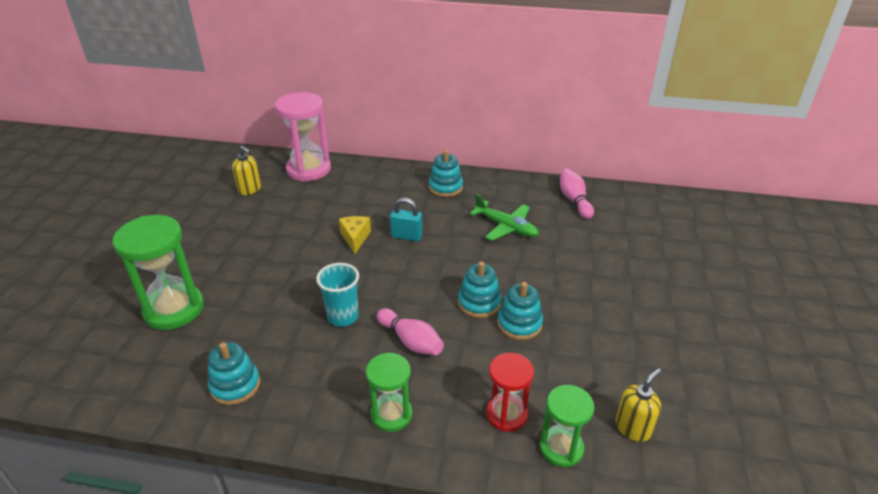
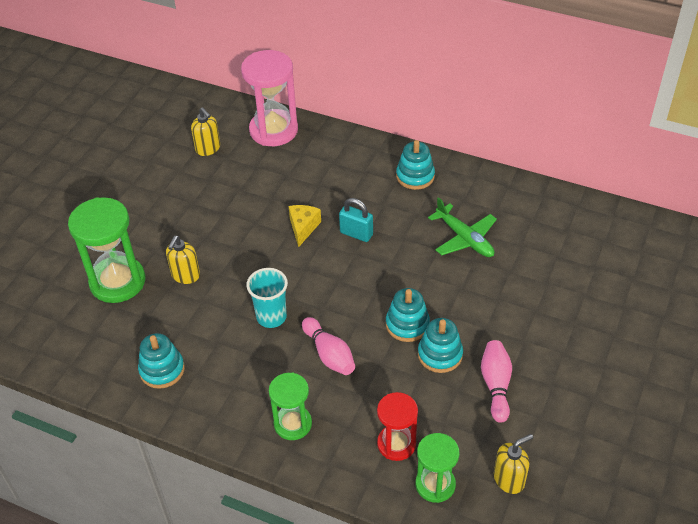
camera: 15 degrees right, 10 degrees up
(246, 293) = (185, 275): none -> yellow soap dispenser
(574, 200) = (553, 215): pink bowling pin -> pink bowling pin (496, 385)

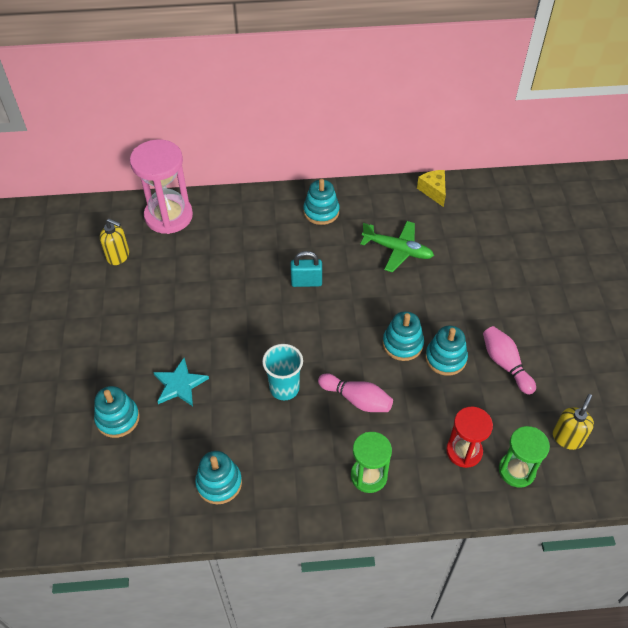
camera: 30 degrees left, 5 degrees up
(117, 282) = (118, 418): green hourglass -> turquoise stacking toy
(185, 275) = (179, 384): yellow soap dispenser -> turquoise star
(303, 228) = (257, 295): yellow cheese -> yellow cheese (433, 191)

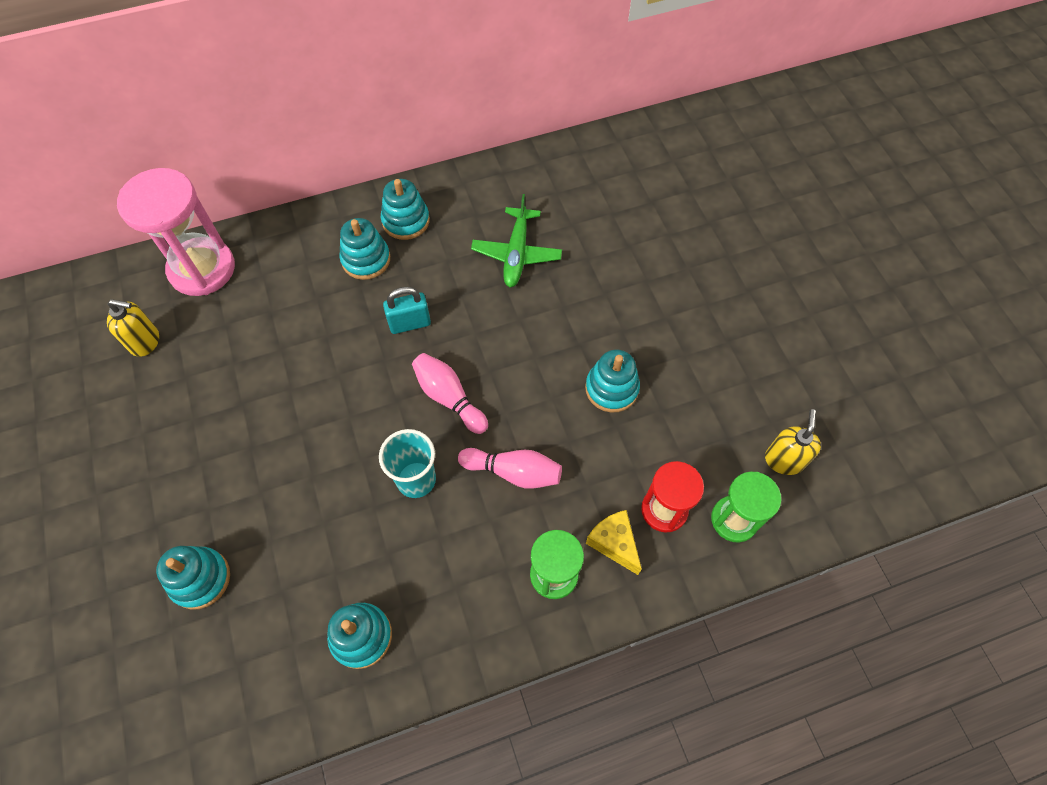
camera: 15 degrees left, 10 degrees up
(179, 384) = (274, 508): turquoise star -> none
(398, 250) = (517, 254): green plane -> green plane turned 90 degrees clockwise
(402, 344) = (553, 382): turquoise stacking toy -> turquoise stacking toy (366, 260)
(433, 191) = (542, 163): yellow cheese -> yellow cheese (614, 543)
(505, 364) = (686, 379): pink bowling pin -> pink bowling pin (449, 398)

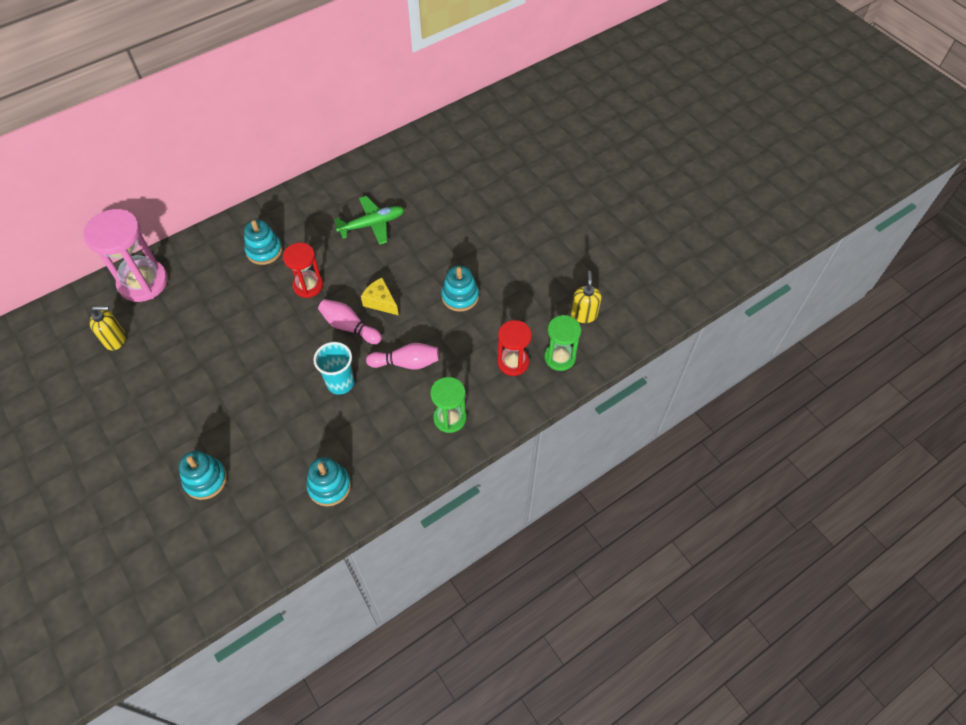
camera: 15 degrees left, 5 degrees down
(406, 221) = (286, 219): turquoise stacking toy -> none
(410, 323) = (308, 286): turquoise padlock -> red hourglass
(517, 254) = (372, 224): green plane -> green plane turned 105 degrees counterclockwise
(614, 543) = (485, 390): yellow cheese -> yellow cheese (381, 302)

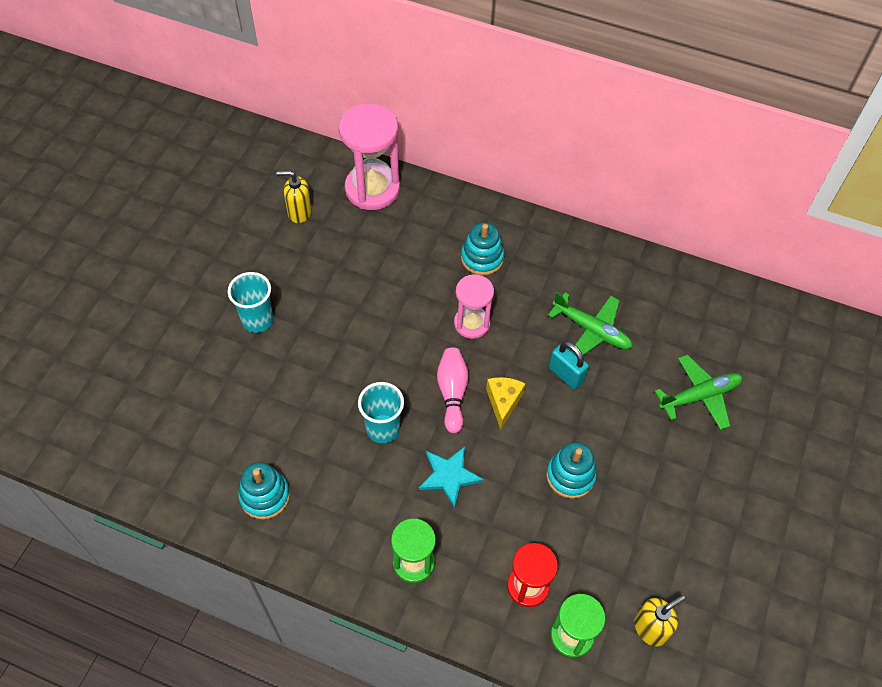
camera: 55 degrees right, 0 degrees up
(115, 339) = (299, 212): yellow soap dispenser -> yellow soap dispenser turned 135 degrees clockwise
(182, 417) = (257, 320): none -> turquoise cup
(205, 480) = (207, 384): turquoise stacking toy -> none
(308, 286) = (472, 323): red hourglass -> pink hourglass
(391, 257) = (566, 375): none -> turquoise padlock
(406, 363) = (449, 476): pink bowling pin -> turquoise star
(462, 199) = (699, 396): none -> green plane

